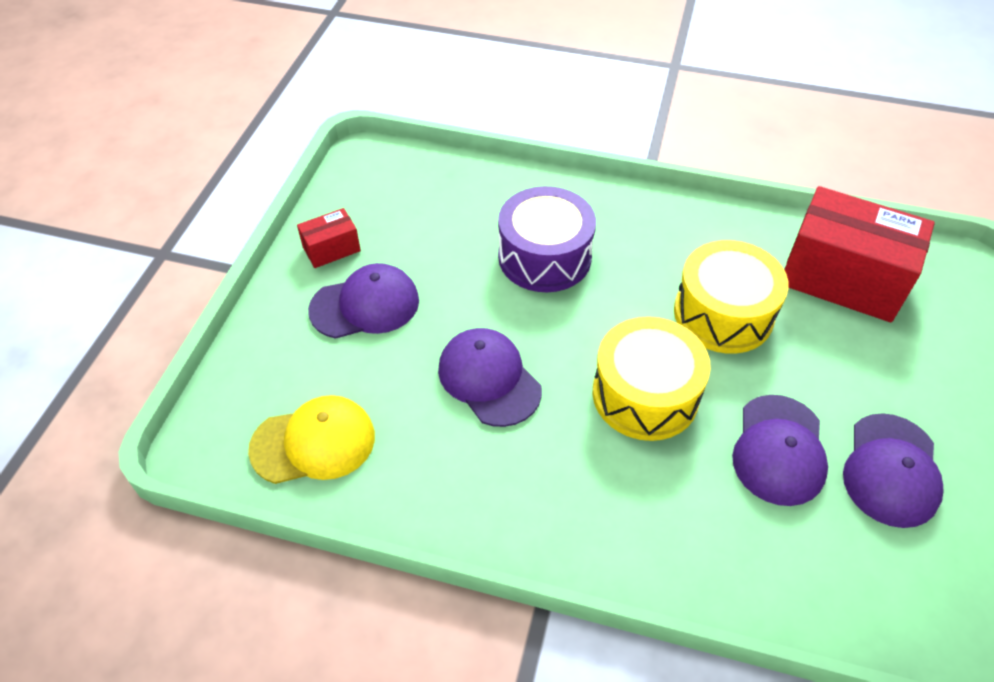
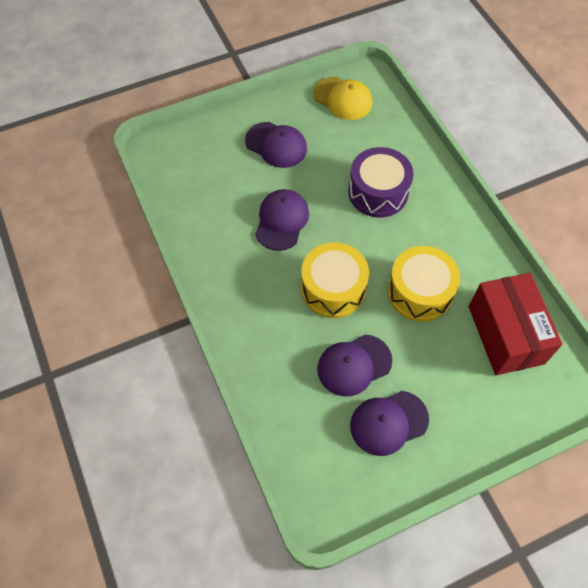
camera: 50 degrees right, 10 degrees up
(313, 443) = (189, 182): yellow cap -> yellow cap (343, 99)
(331, 249) = (295, 108): red box -> none

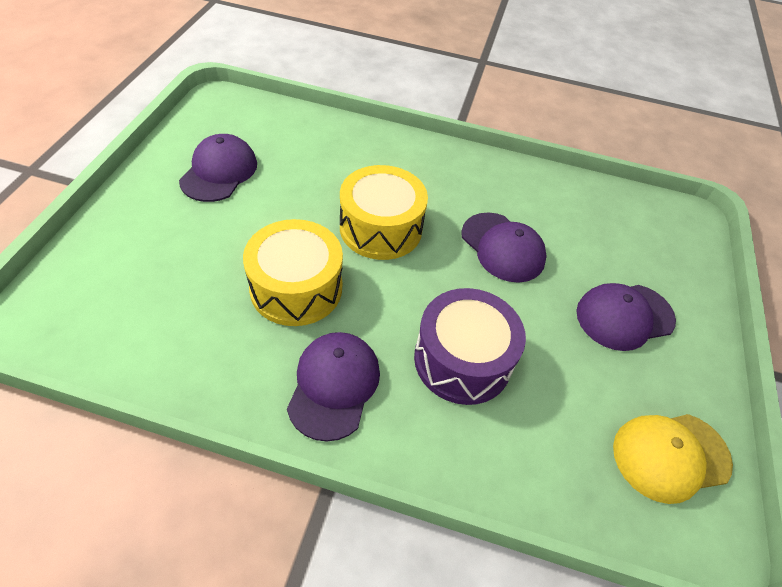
camera: 125 degrees right, 10 degrees down
(354, 365) = (292, 188): purple cap -> purple cap (334, 385)
(505, 334) = (161, 317): red box -> none

